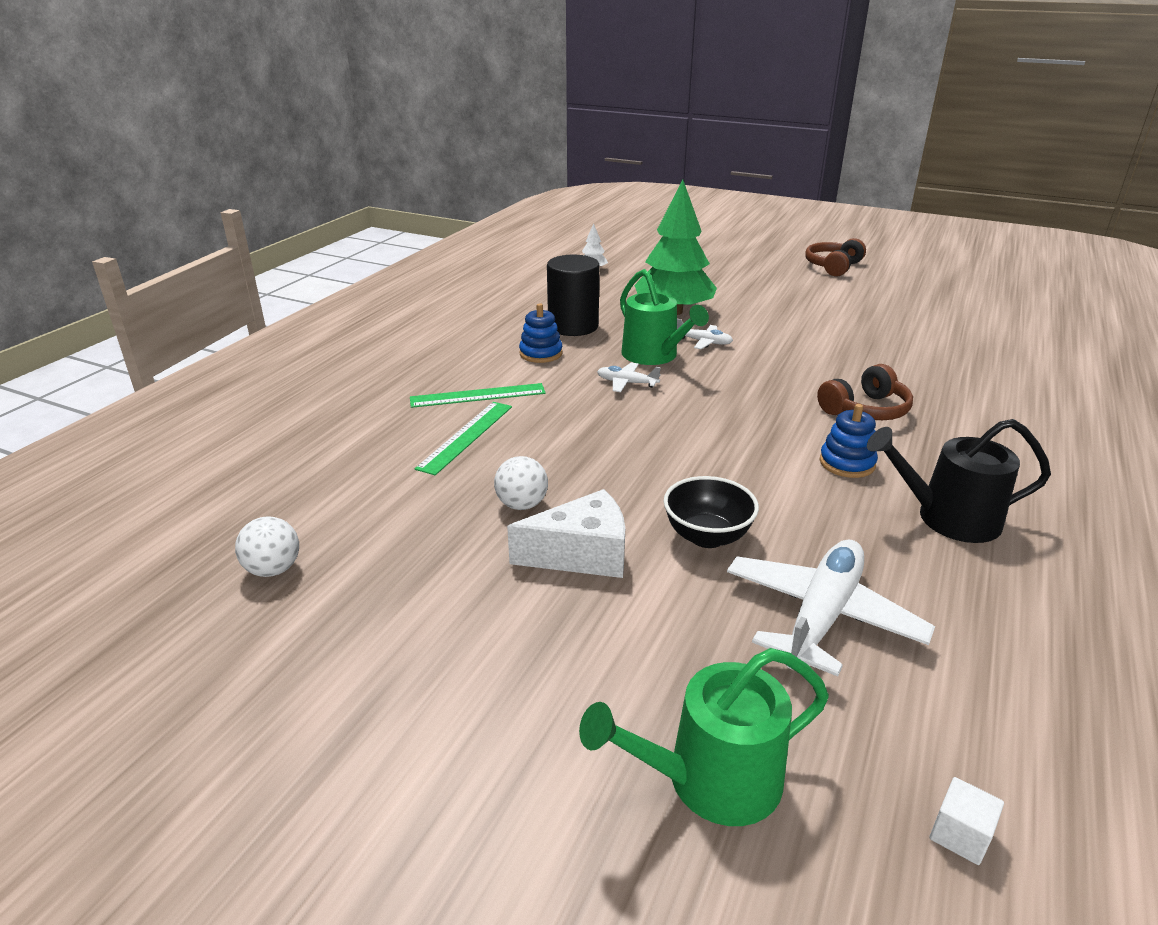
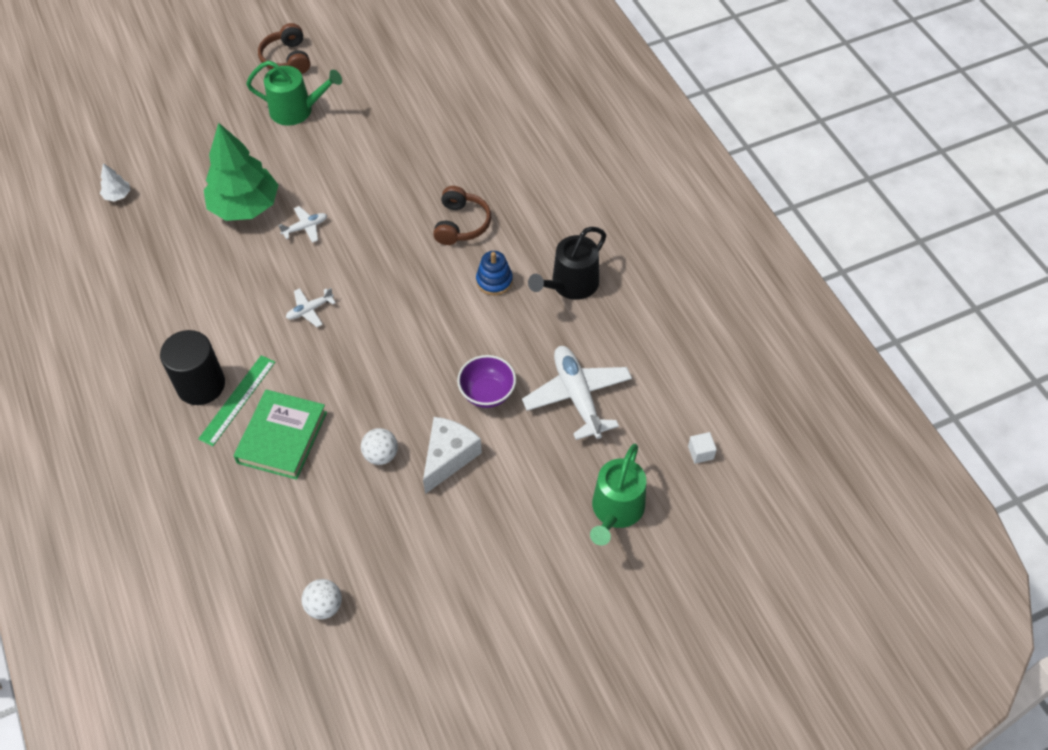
camera: 50 degrees left, 25 degrees up
(466, 436) = (282, 437): green ruler -> green book
(541, 353) = (219, 327): blue stacking toy -> none
(573, 326) = (199, 279): black cylinder -> black cylinder (201, 385)
(654, 356) = (292, 268): green watering can -> green watering can (296, 110)
(707, 536) = (487, 393): black bowl -> purple bowl

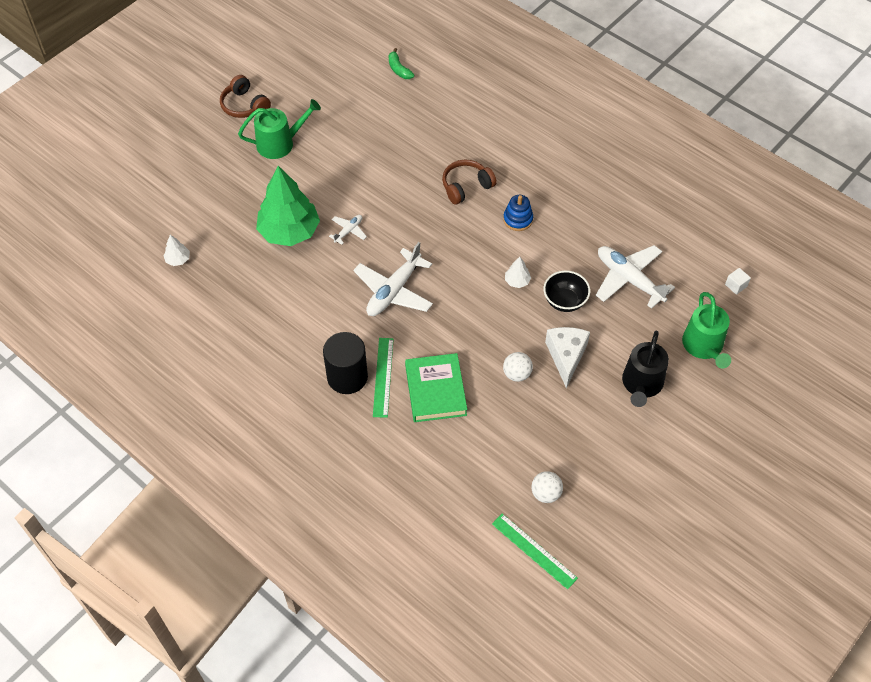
camera: 25 degrees left, 0 degrees up
(269, 667) = (534, 551): none -> green ruler
(310, 310) = (394, 291): white plane -> white plane, size x2.04
(449, 350) = (517, 281): none -> white tree
(461, 224) = (466, 187): brown headphones -> brown headphones turned 105 degrees counterclockwise
(471, 72) = (399, 69): none -> green banana
(487, 393) = (564, 301): purple bowl -> black bowl
(571, 284) = (574, 202): black watering can -> black watering can (641, 384)

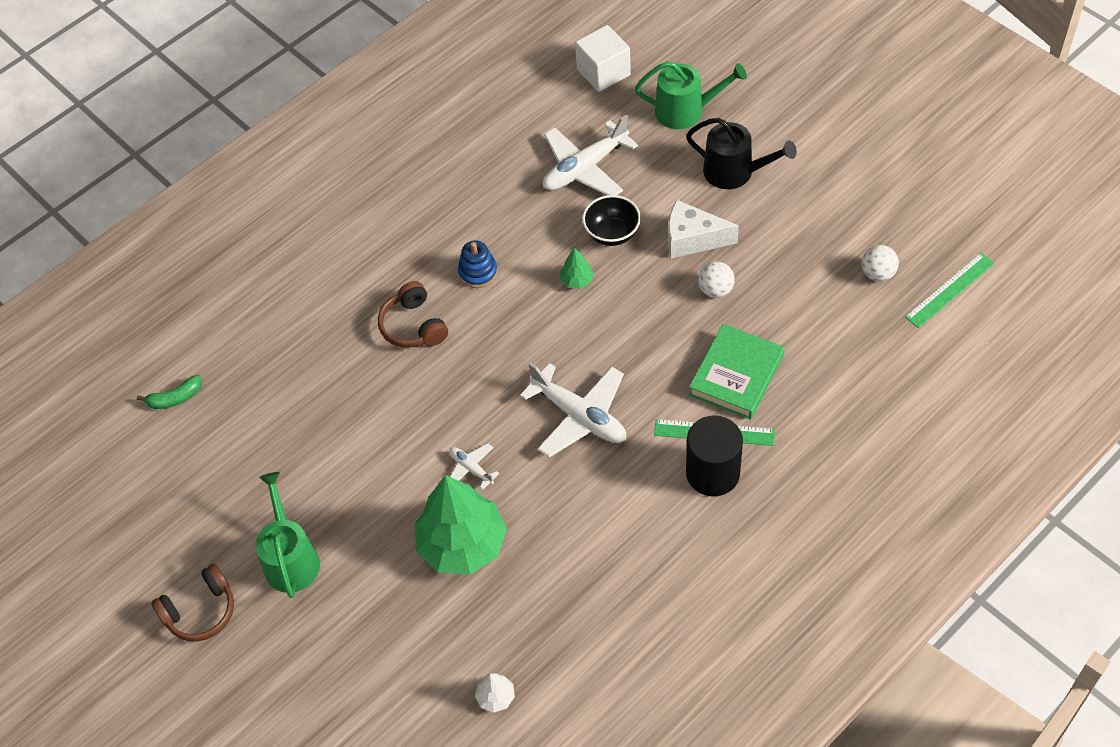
camera: 80 degrees left, 0 degrees up
(435, 390) = (736, 375): green book -> green book turned 60 degrees counterclockwise
(517, 281) = (577, 280): white tree -> green tree
(736, 285) = (603, 72): white cube -> white cube, size x2.11

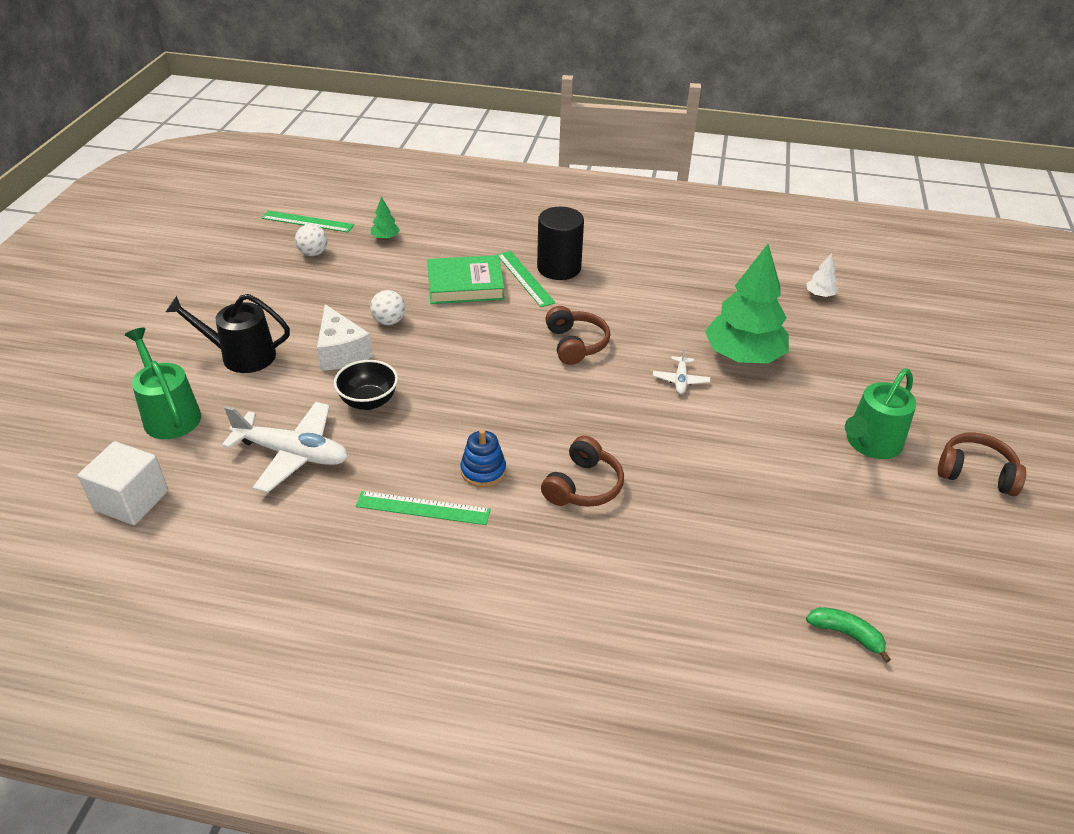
camera: 130 degrees left, 15 degrees down
(470, 221) = (423, 508): none -> green ruler
(577, 280) = (440, 401): green tree -> green tree (385, 238)
(579, 416) = (575, 344): white plane -> brown headphones
(734, 172) = (241, 356): black watering can -> black watering can turned 75 degrees counterclockwise

